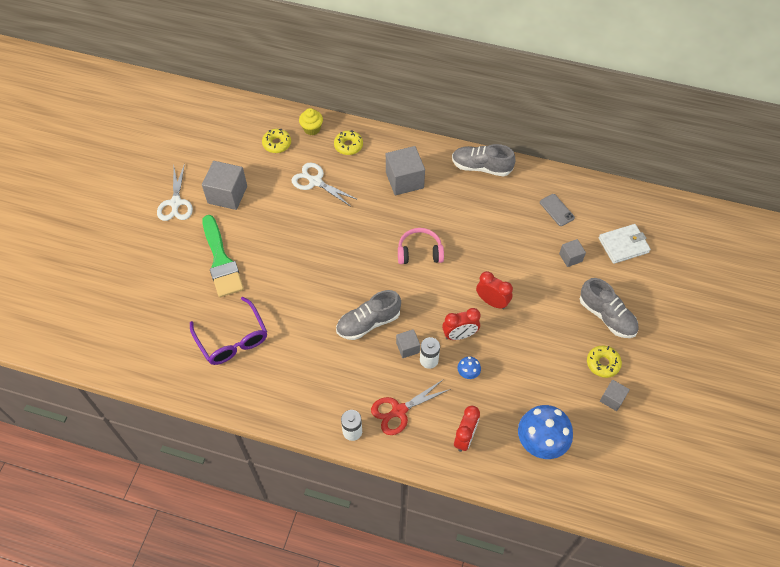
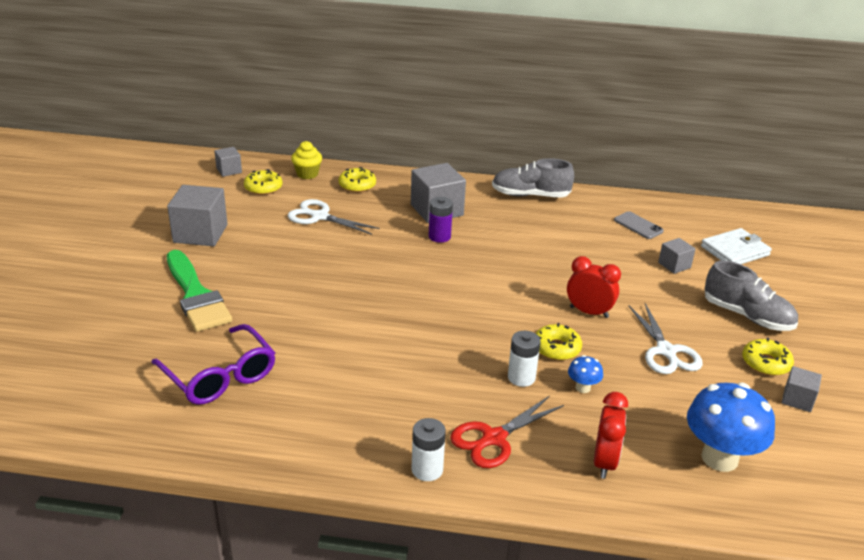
camera: 10 degrees left, 25 degrees down
(175, 203) = (127, 245): white scissors -> white scissors (666, 351)
(368, 323) = (422, 344): grey shoe -> none
(401, 211) = (439, 236): none -> purple battery
(407, 347) = (486, 366): grey cube -> grey cube (229, 170)
(419, 252) = (475, 271): pink headphones -> none
(459, 335) = (556, 348): red clock -> yellow donut

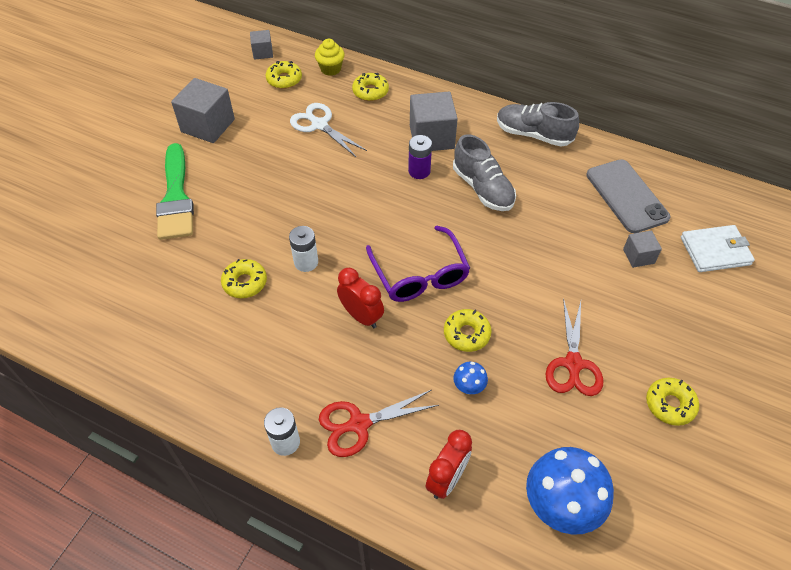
camera: 20 degrees right, 20 degrees up
(220, 377) = (159, 294): purple glasses -> purple glasses (420, 275)
(310, 350) = (245, 283): none -> yellow donut
(521, 377) = (416, 360): white battery -> white battery (306, 262)
(589, 312) = (520, 297): red clock -> red clock (361, 316)
(638, 225) = (626, 196): grey phone -> grey phone, size x1.83
(666, 351) = (573, 364): white scissors -> red scissors
(747, 316) = (682, 340): grey shoe -> grey shoe (483, 188)
(797, 399) = (679, 458): grey cube -> none

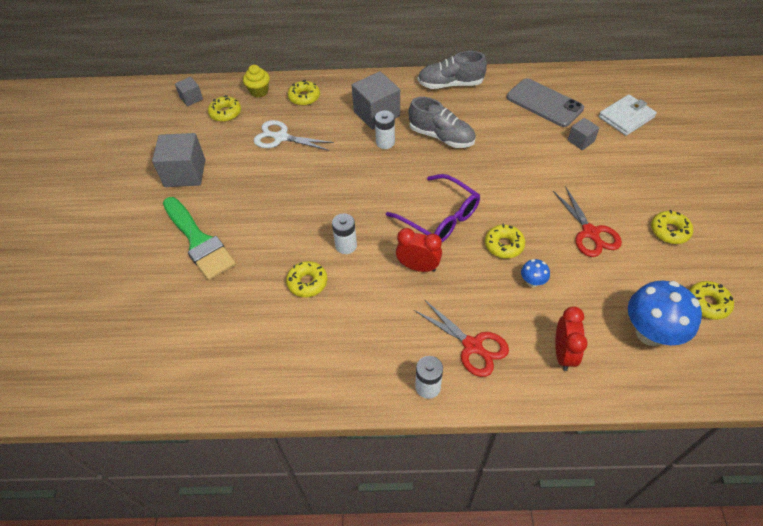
camera: 25 degrees left, 0 degrees up
(358, 424) = (473, 346): red scissors -> red scissors turned 90 degrees counterclockwise
(419, 171) = (385, 142): purple battery -> white battery
(654, 508) = (707, 303): none -> yellow donut

